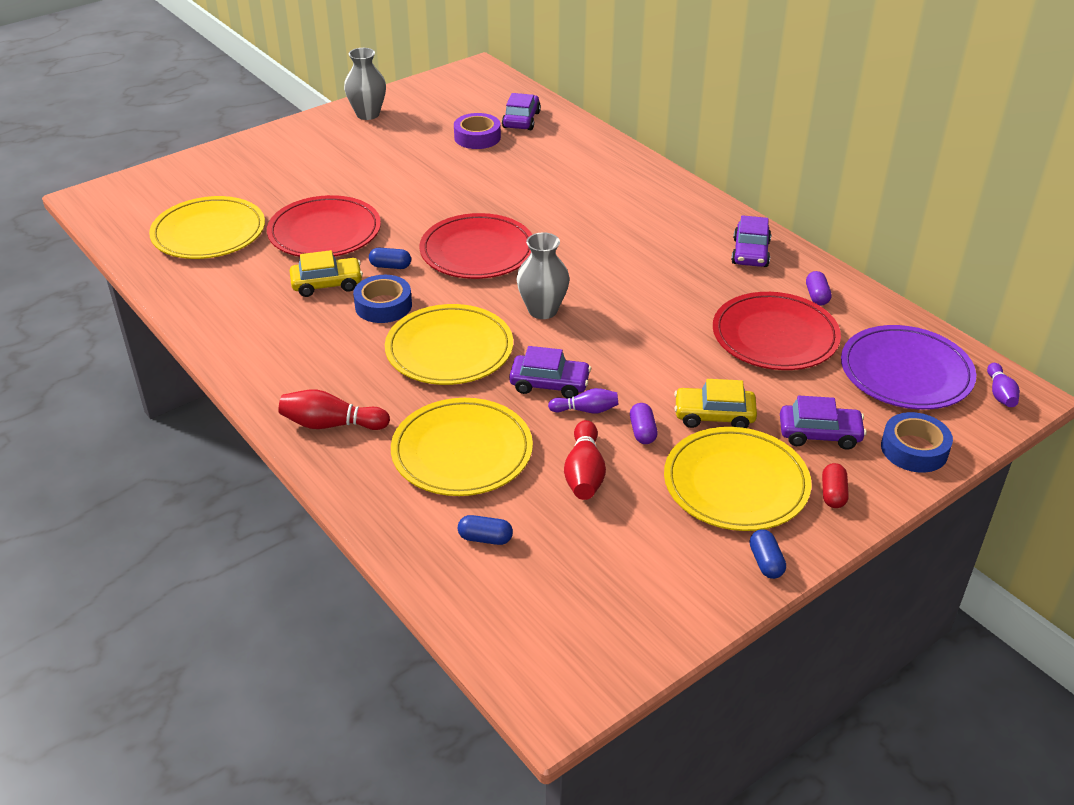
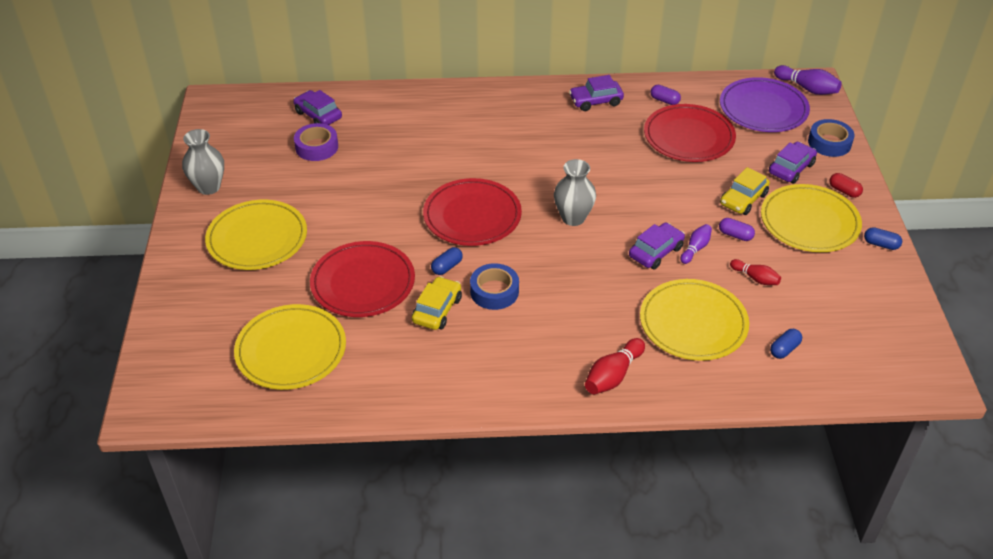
camera: 55 degrees left, 5 degrees up
(449, 349) = (578, 281): yellow plate -> yellow plate (257, 238)
(584, 473) = (755, 278): red bowling pin -> red bowling pin, size x0.65
(750, 253) = (595, 101): purple car -> purple car turned 120 degrees clockwise
(1000, 393) = (807, 88): purple bowling pin -> purple bowling pin, size x1.54

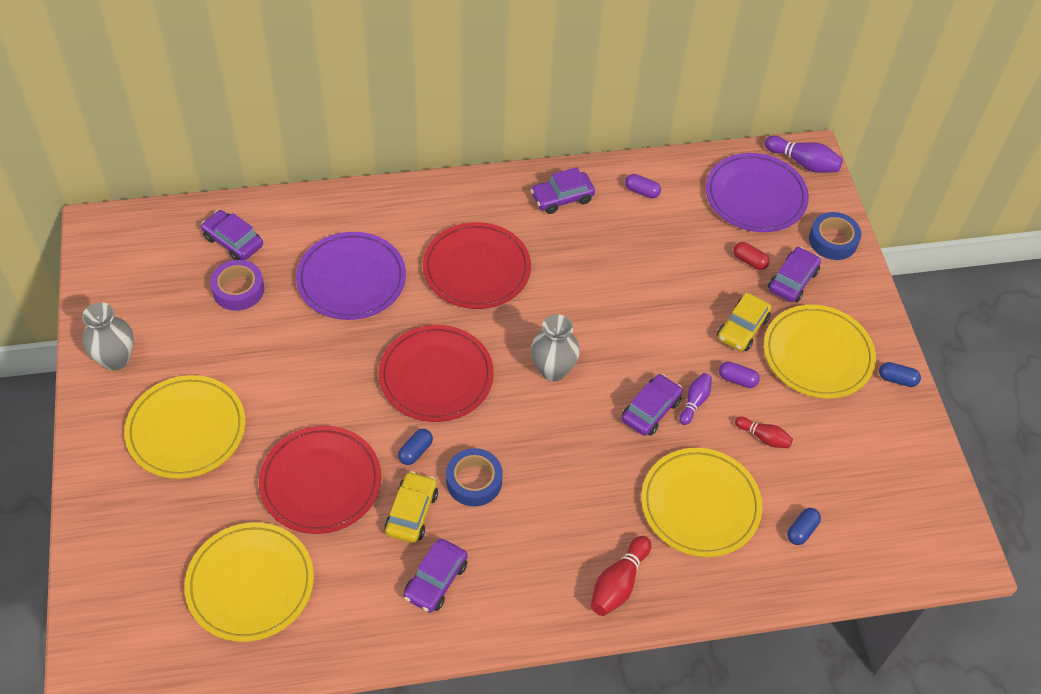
camera: 10 degrees left, 10 degrees up
(411, 145) = (351, 279): none -> purple plate
(451, 360) = (436, 580): none -> purple car
(689, 137) = (674, 243): red plate -> red plate (476, 269)
(844, 191) = (853, 308): red capsule -> red capsule (749, 261)

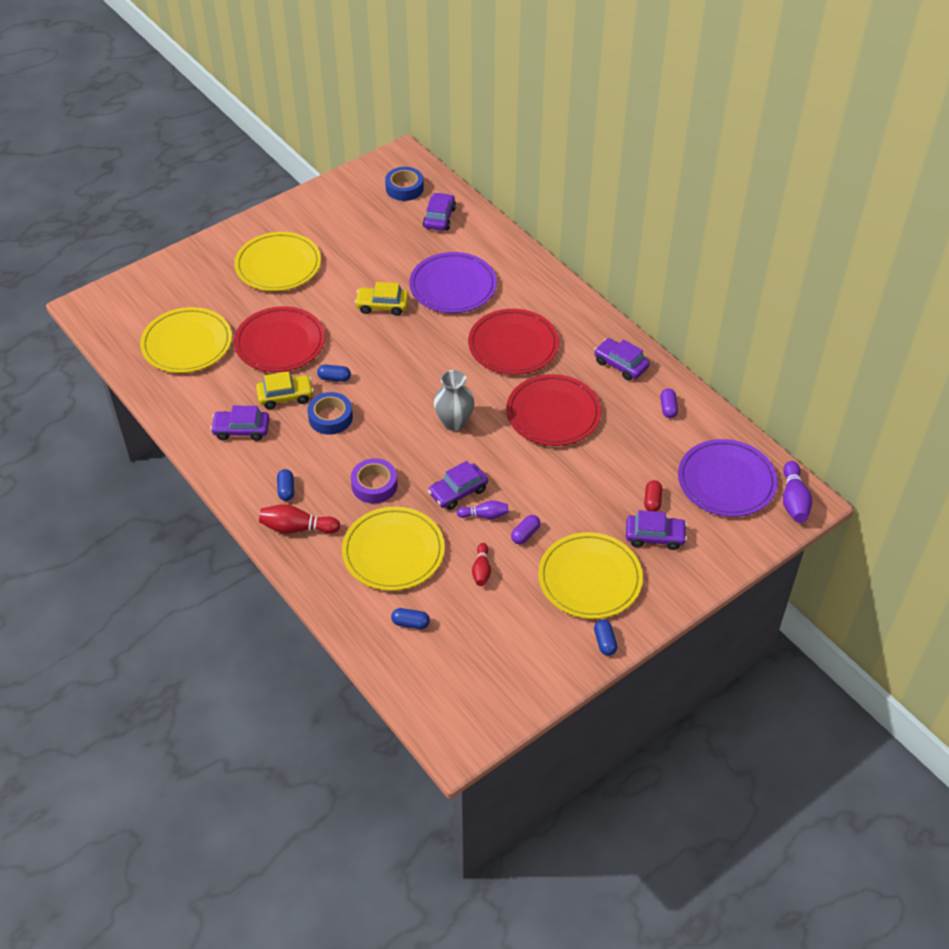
camera: 65 degrees right, 5 degrees down
(115, 359) = (308, 211): grey vase -> none
(238, 289) = (402, 238): purple tape -> purple tape (374, 485)
(436, 376) = (403, 363): red plate -> red plate (553, 413)
(556, 571) = (286, 490): none -> blue capsule
(650, 410) = (458, 492): purple car -> purple car turned 135 degrees clockwise
(737, 379) = (525, 534): purple capsule -> purple capsule turned 45 degrees clockwise
(742, 328) = (579, 520): yellow car -> yellow car (382, 305)
(833, 240) = (722, 549): blue tape -> blue tape (404, 188)

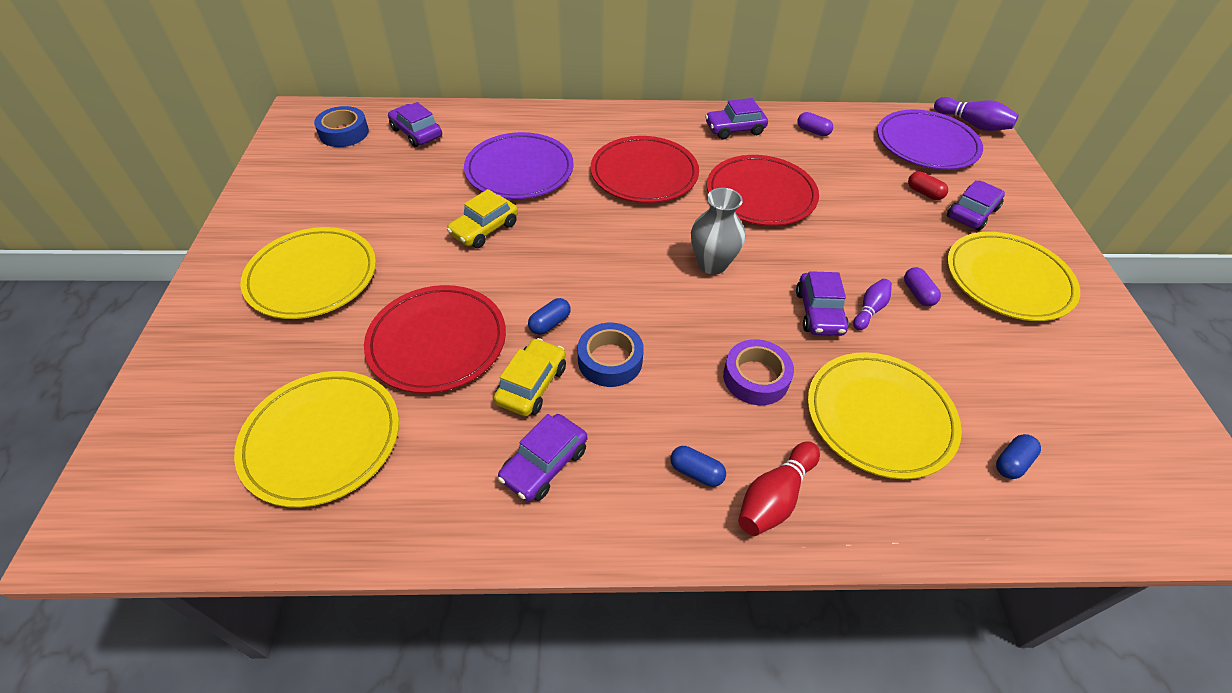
camera: 55 degrees left, 0 degrees up
(481, 570) = (953, 353): red bowling pin -> none
(604, 642) = (1105, 312): blue capsule -> none

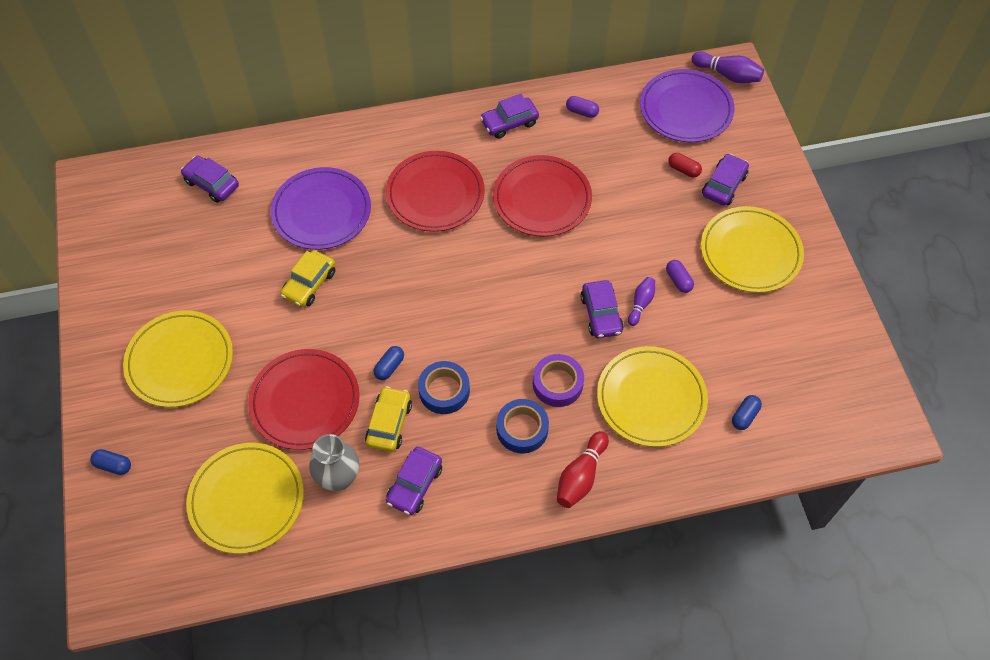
camera: 10 degrees left, 10 degrees up
(344, 133) = (142, 197): blue tape -> blue tape (522, 429)
(696, 472) = (524, 468): blue capsule -> blue capsule (113, 465)
(712, 264) = (510, 283): grey vase -> grey vase (339, 478)

